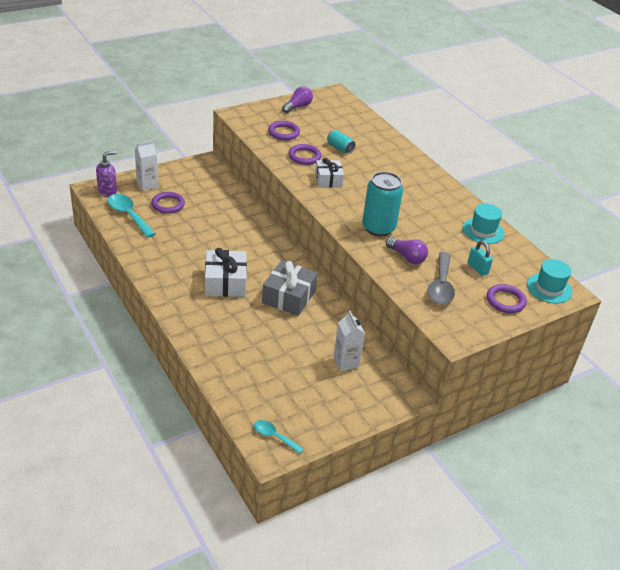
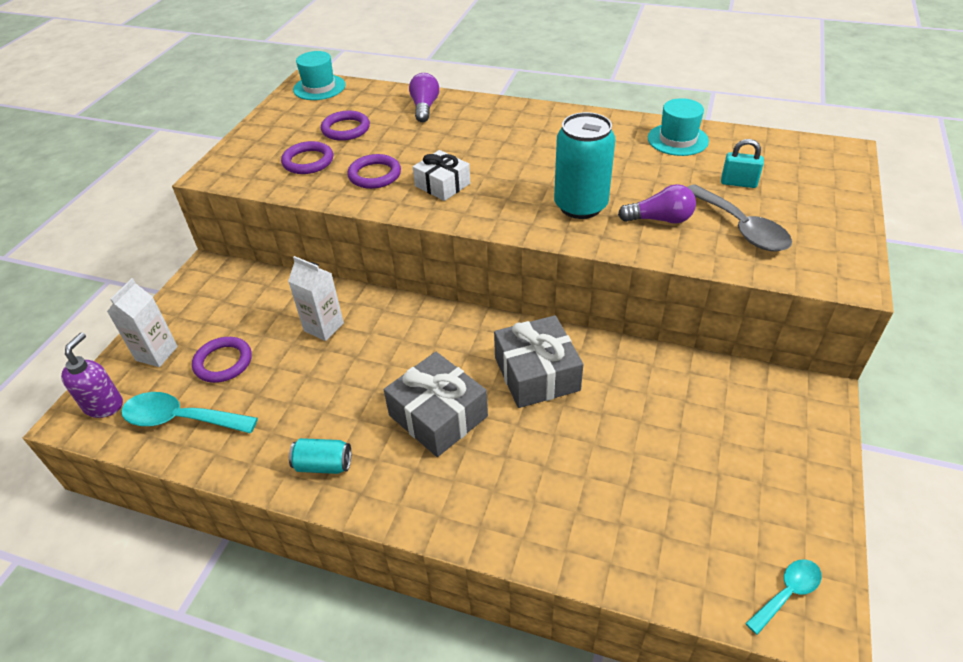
camera: 35 degrees left, 5 degrees up
(225, 282) = (438, 416): white gift -> grey gift
(274, 436) = (787, 593): turquoise spoon -> turquoise spoon turned 150 degrees clockwise
(298, 107) = (283, 122): purple light bulb -> purple light bulb (424, 107)
(340, 148) = (402, 141): turquoise can -> turquoise can (323, 465)
(346, 362) = (708, 407): white carton -> white carton (324, 327)
(505, 301) = (816, 200): purple ring -> purple ring (346, 129)
(549, 288) = (823, 158): turquoise hat -> turquoise hat (319, 87)

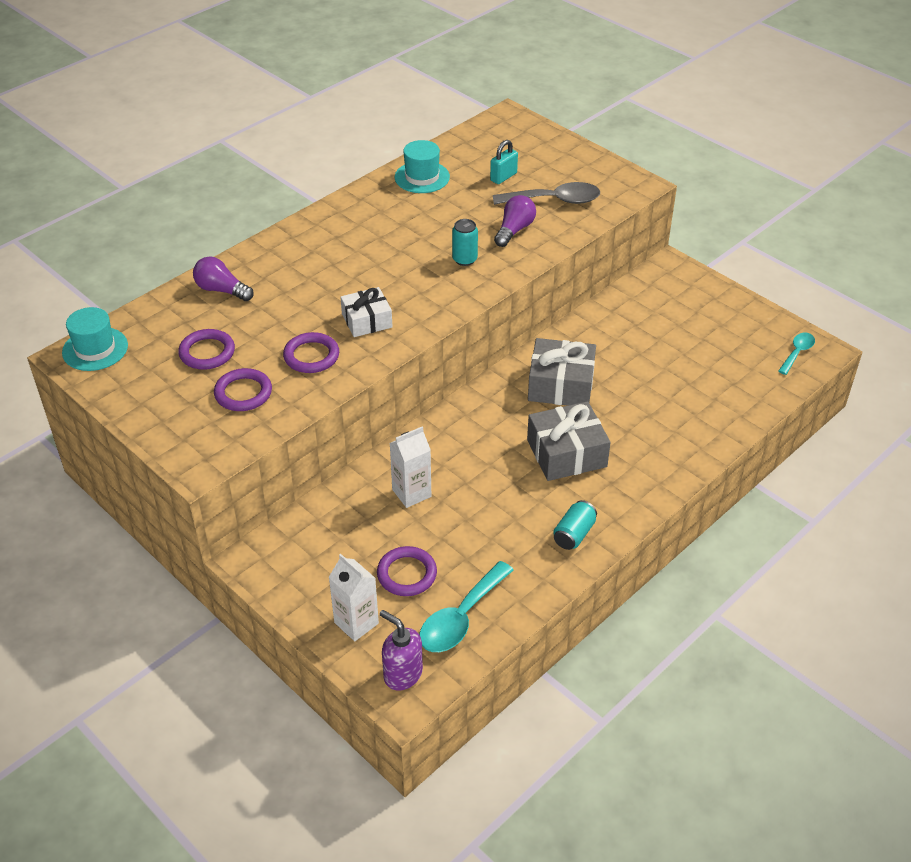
camera: 65 degrees left, 0 degrees up
(580, 206) = (464, 259): turquoise can -> turquoise can, size x0.52
(787, 593) = (797, 352): turquoise spoon -> turquoise spoon turned 45 degrees clockwise

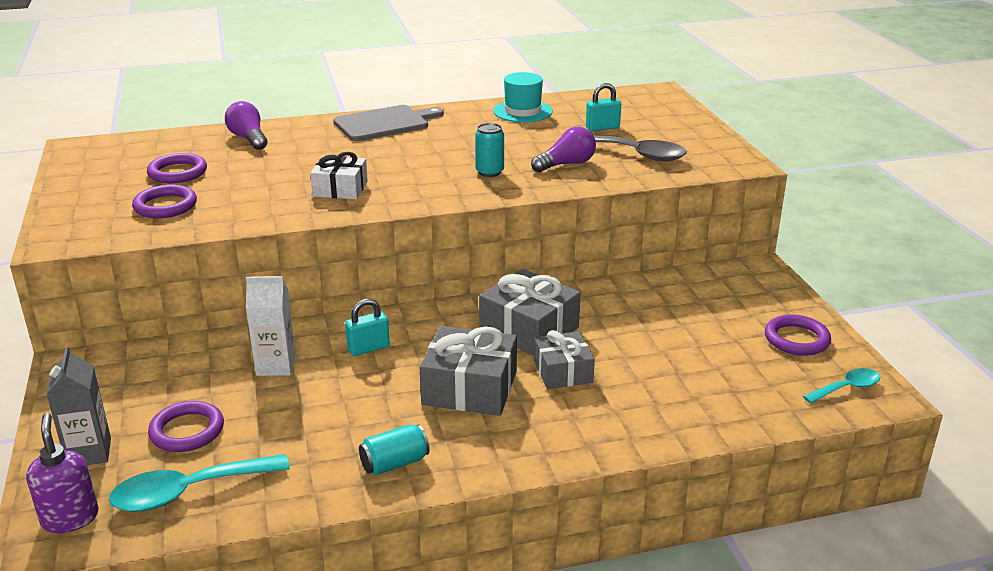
camera: 30 degrees right, 15 degrees down
(95, 349) = (99, 147): turquoise hat -> none
(311, 356) = (258, 198): purple ring -> purple ring (796, 339)
(321, 230) = (385, 123): none -> grey cutting board
(356, 623) = (89, 453): white carton -> grey carton
(463, 449) = (368, 348): none -> turquoise padlock
(615, 413) = (563, 371): none -> grey gift

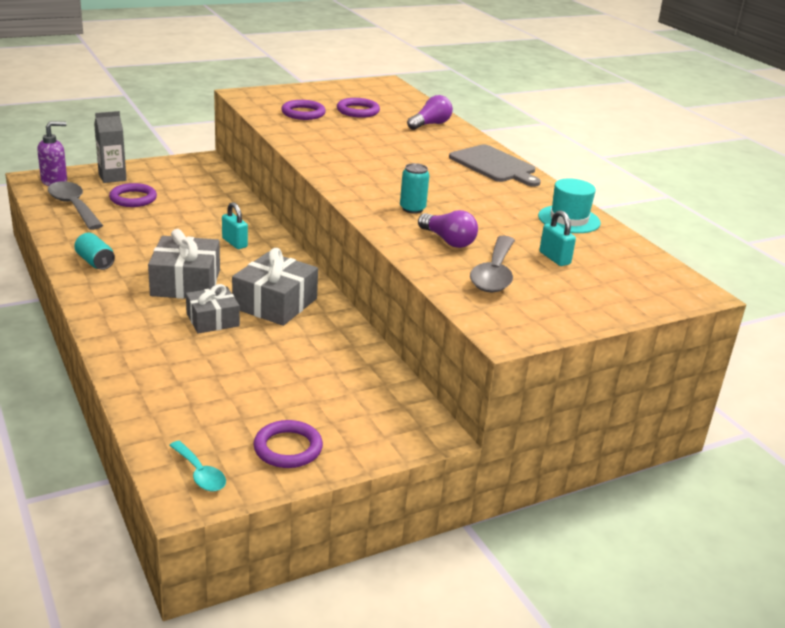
camera: 75 degrees right, 0 degrees up
(188, 492) = (73, 206): turquoise spoon -> grey spoon
(276, 365) = (207, 215): white carton -> none
(340, 189) = (352, 158): white gift -> none

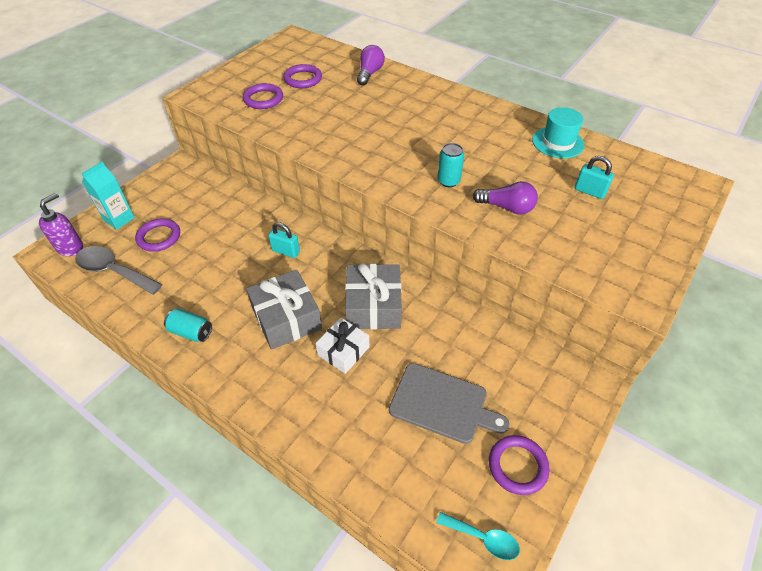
camera: 25 degrees left, 20 degrees up
(112, 177) = (119, 219): grey carton -> turquoise carton
(212, 320) = (343, 351): grey gift -> white gift
(494, 165) = (456, 103): grey cutting board -> grey cutting board (442, 404)
(494, 274) = (571, 231): grey spoon -> none

